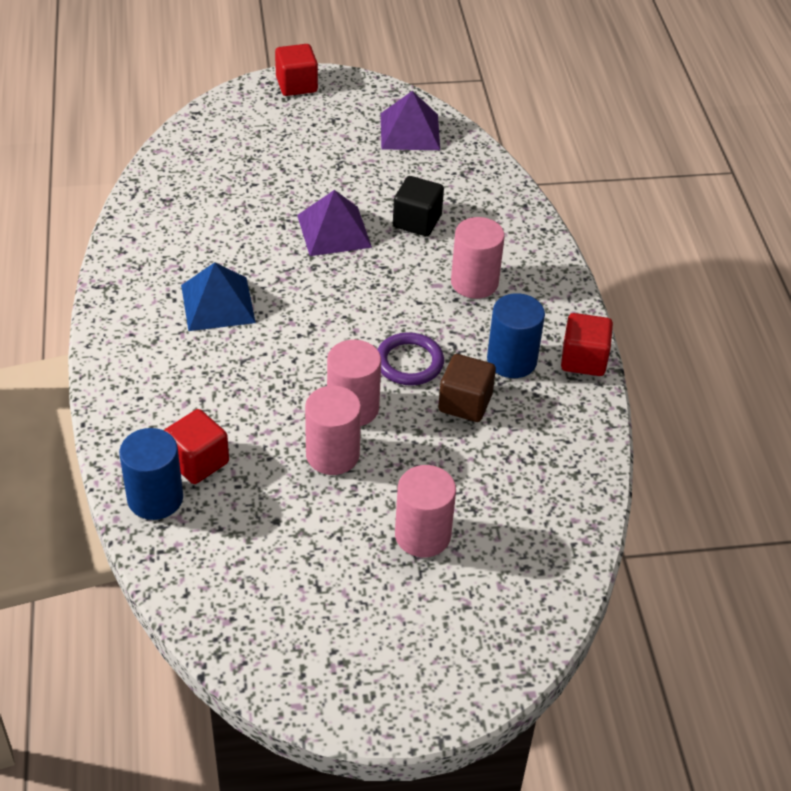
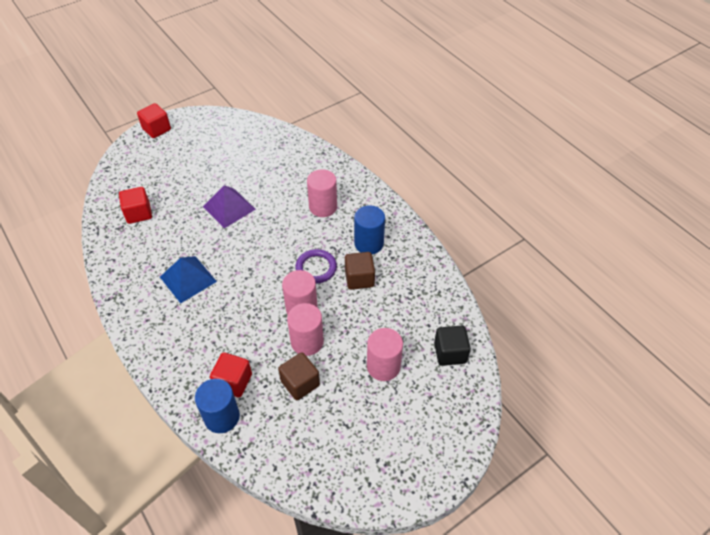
camera: 25 degrees left, 5 degrees up
(288, 504) = (300, 383): none -> brown cube
(409, 131) = (236, 133): purple pyramid -> none
(417, 221) = (271, 184): black cube -> black cube (450, 353)
(583, 360) = (404, 227): red cube -> red cube (138, 213)

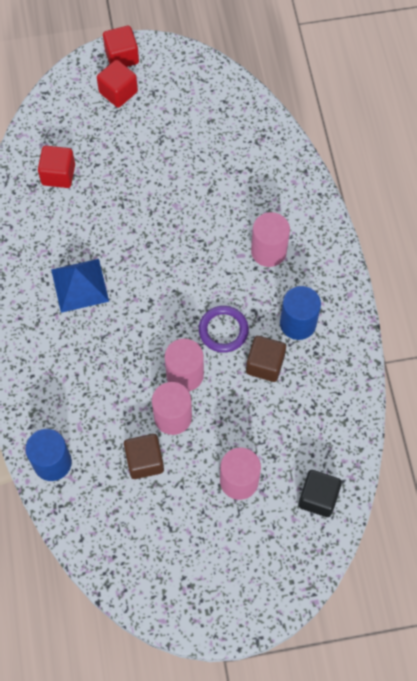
camera: 25 degrees right, 15 degrees up
(229, 208) = (161, 208): purple pyramid -> none
(233, 382) = (79, 429): red cube -> red cube (118, 92)

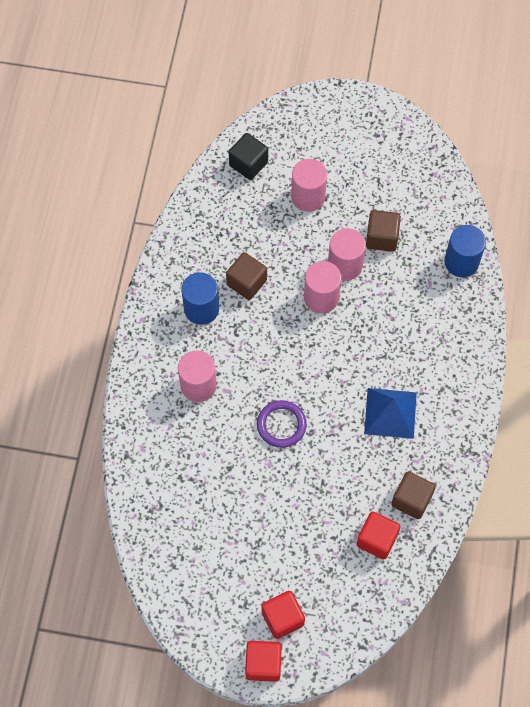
camera: 160 degrees left, 0 degrees up
(37, 216) = (411, 500): none -> brown cube
(223, 330) = (271, 325): purple ring -> purple ring (281, 425)

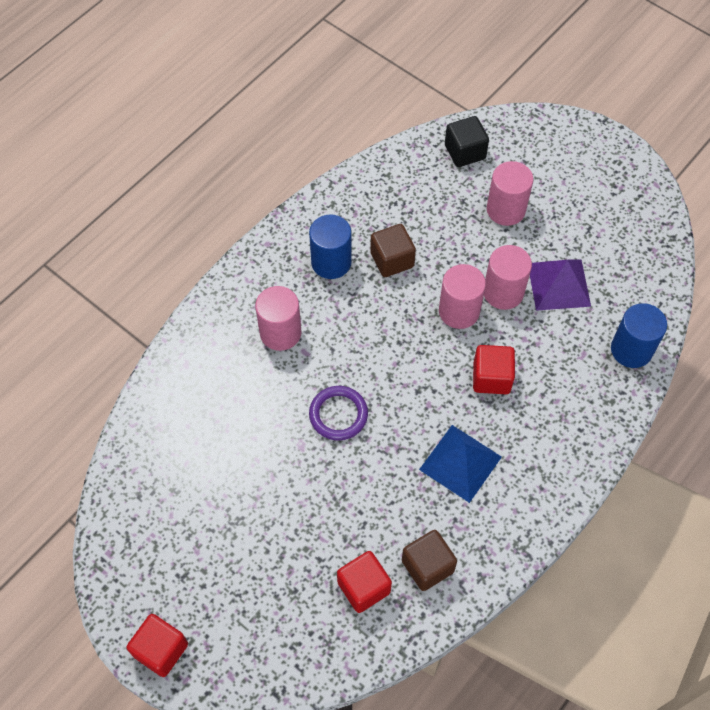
camera: 30 degrees right, 5 degrees down
(282, 618) = (212, 613): red cube -> red cube (491, 378)
(381, 237) = (559, 284): brown cube -> purple pyramid

